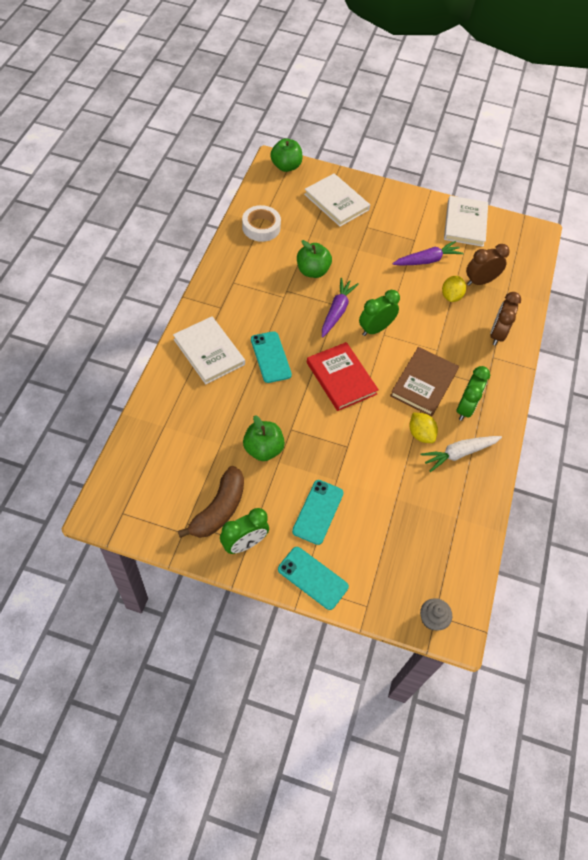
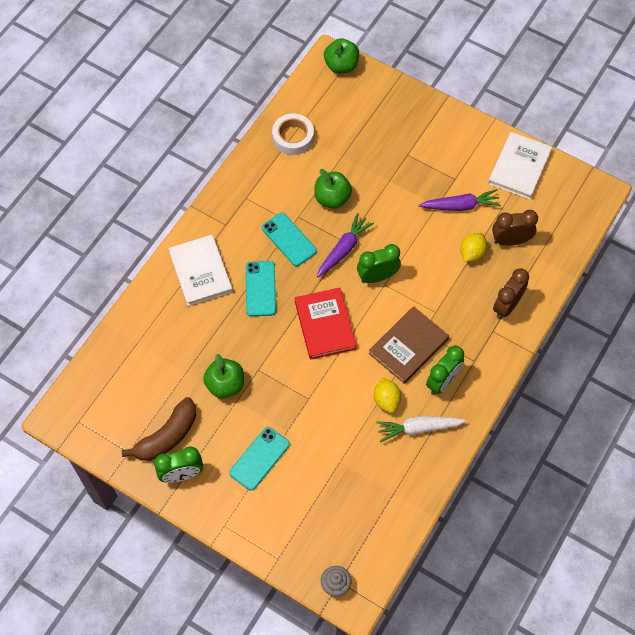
camera: 20 degrees right, 5 degrees up
(312, 578) = (235, 521): turquoise phone -> turquoise phone (289, 239)
(336, 202) = (383, 119): white book -> none

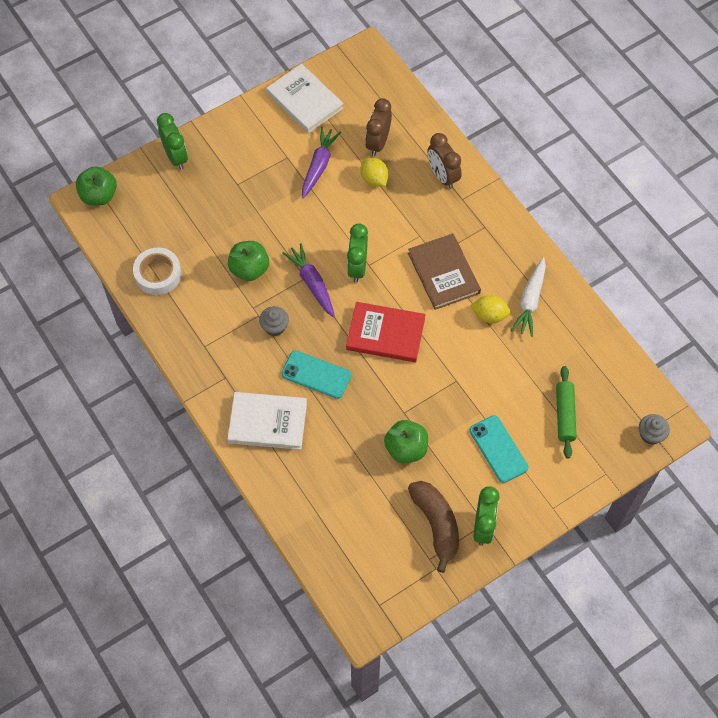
camera: 65 degrees left, 0 degrees up
(289, 239) = (274, 327): turquoise phone -> grey cupcake
(319, 501) = (564, 415): none -> green rolling pin
(442, 381) = (493, 261): green clock -> green clock (176, 157)

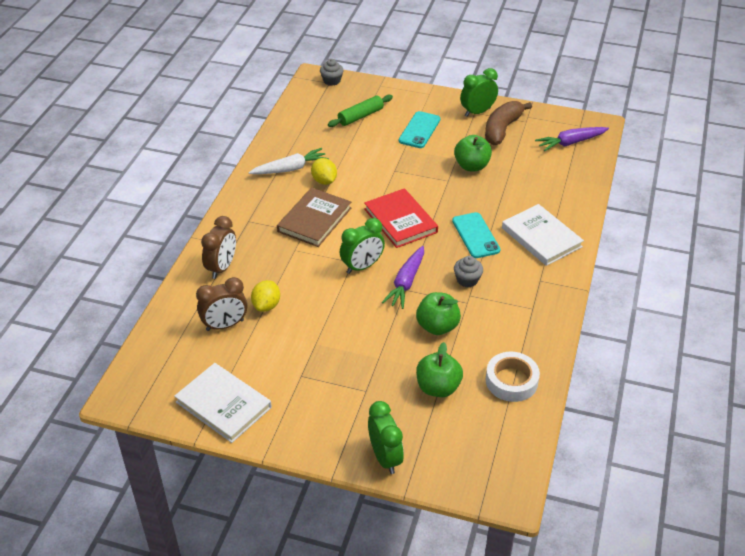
camera: 130 degrees left, 20 degrees down
(99, 196) = (490, 486): green apple -> green apple (438, 387)
(176, 157) = (385, 457): green clock -> green clock turned 135 degrees clockwise
(304, 100) = (223, 405): white book -> white book turned 60 degrees counterclockwise
(319, 166) = (288, 348): purple carrot -> purple carrot (570, 143)

